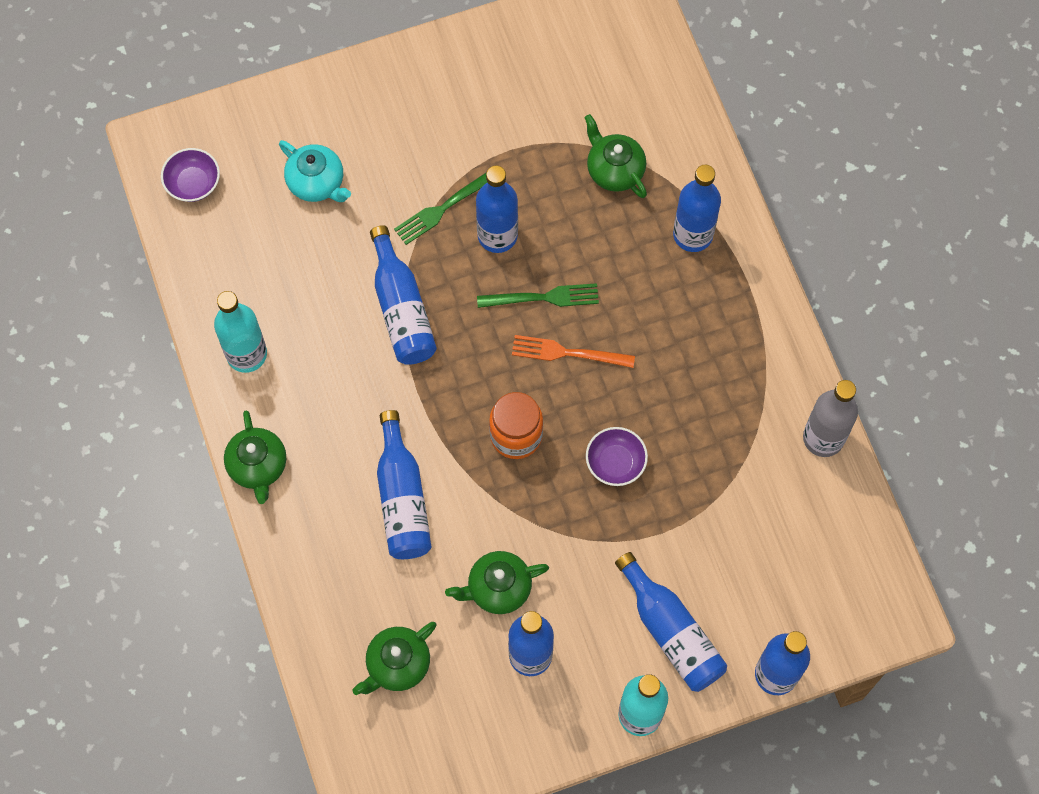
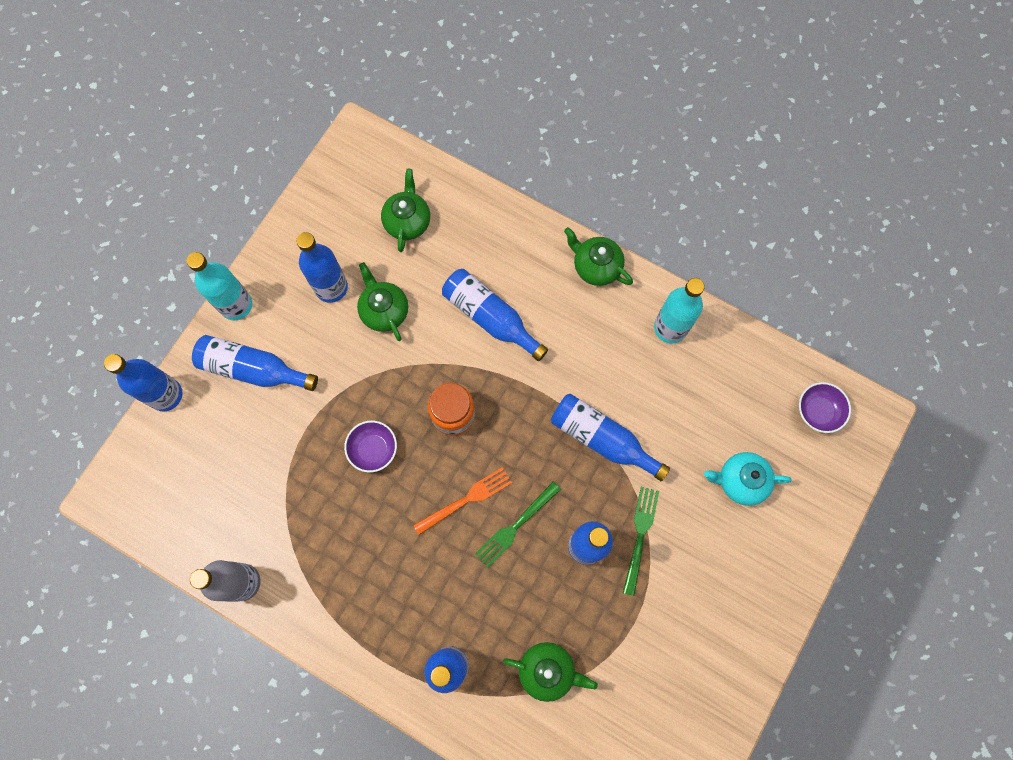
camera: 140 degrees right, 5 degrees up
(498, 588) = (384, 311): green teapot -> green teapot turned 60 degrees counterclockwise

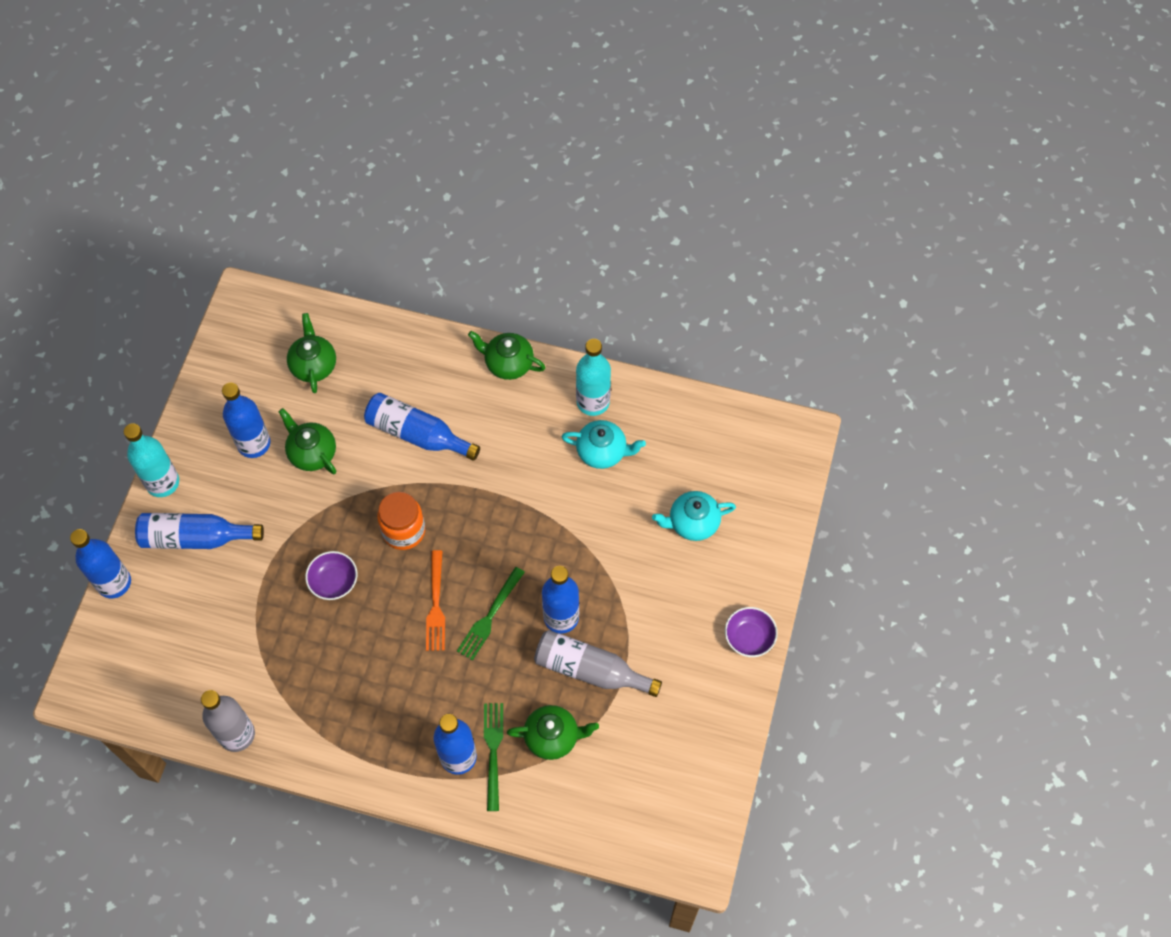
camera: 15 degrees left, 10 degrees down
(466, 499) = (436, 605): orange fork -> orange fork turned 135 degrees clockwise
(602, 439) = (552, 518): blue bottle -> none
(602, 610) = (590, 670): none -> grey bottle
(640, 536) = (610, 595): green fork -> green fork (493, 751)
(668, 382) = (602, 451): none -> turquoise teapot
(818, 411) = (750, 443): purple bowl -> purple bowl (749, 637)

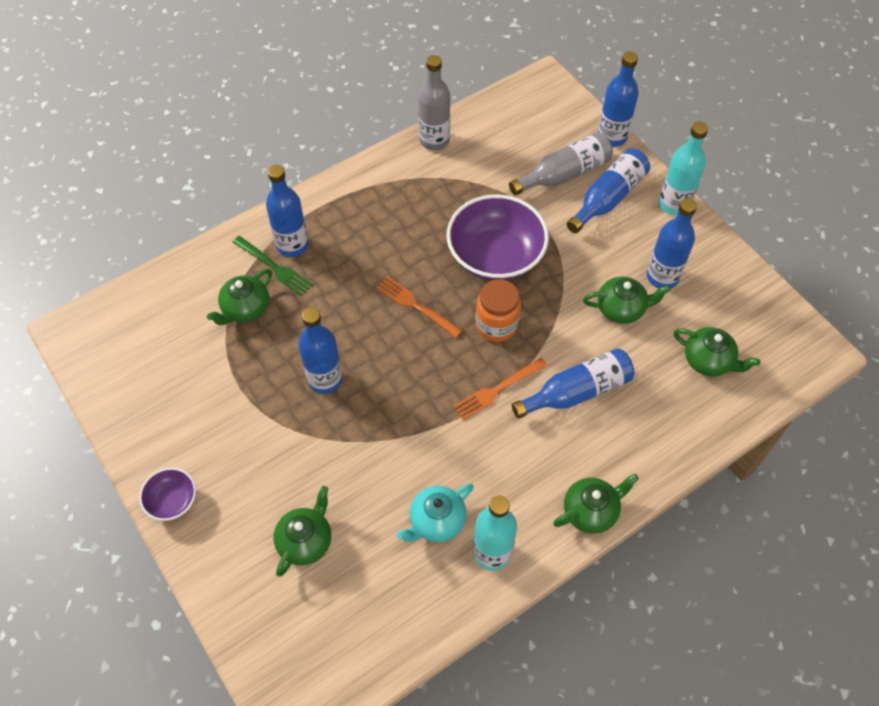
camera: 130 degrees right, 5 degrees down
(334, 582) = (495, 256): purple bowl -> purple bowl, size x2.07
(463, 488) = (497, 390): none -> orange fork
(490, 616) = (373, 333): green fork -> none
(590, 670) = (266, 368): grey bottle -> grey bottle (564, 174)
(692, 523) = (305, 540): turquoise teapot -> green teapot

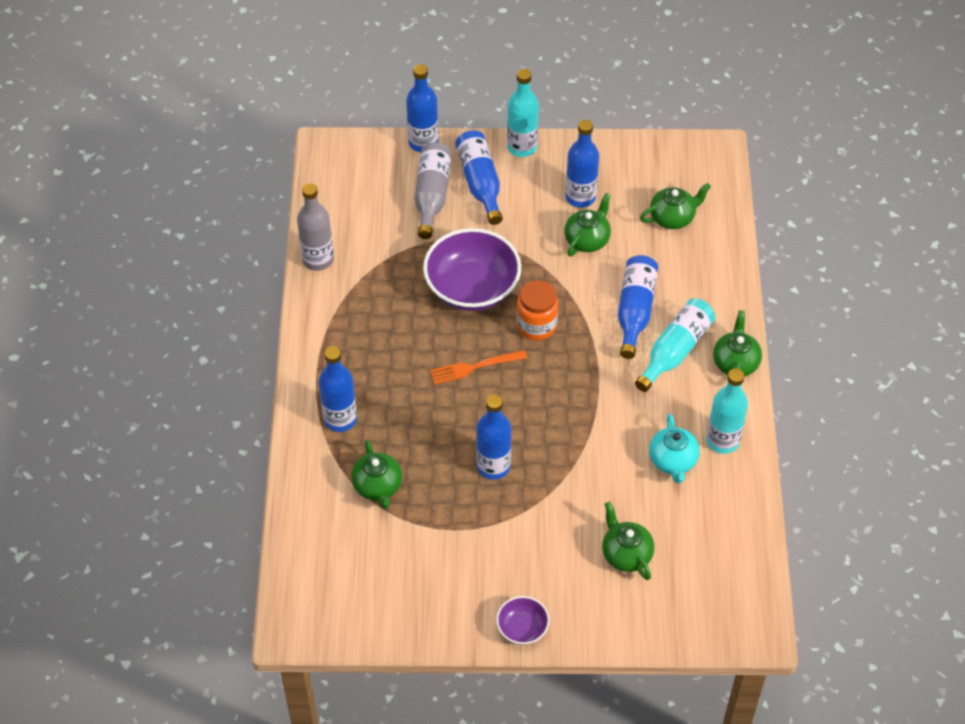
camera: 55 degrees left, 5 degrees down
(274, 267) = (352, 444): green fork -> none
(497, 390) = (594, 359): orange fork -> none
(561, 450) = (675, 351): none -> turquoise bottle

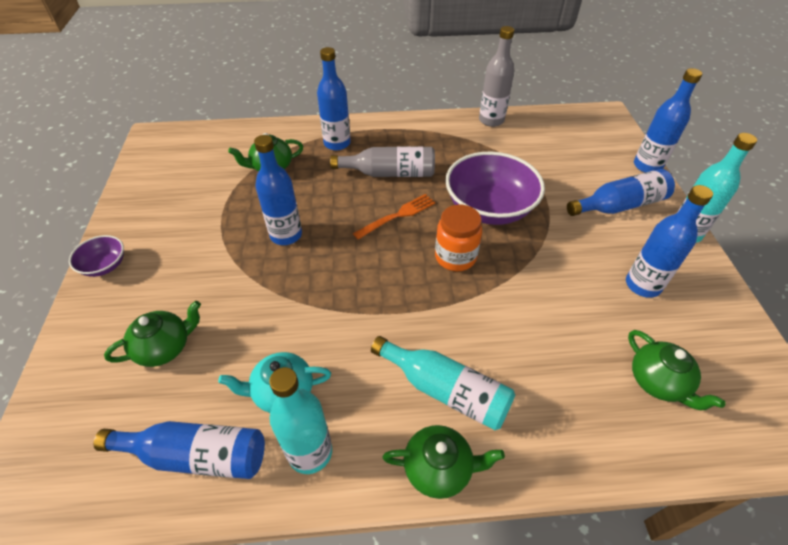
camera: 85 degrees right, 5 degrees down
(431, 196) = (587, 175): grey bottle -> grey bottle (389, 173)
(475, 367) = (397, 216): orange fork -> orange fork turned 75 degrees clockwise
(587, 239) = (584, 294): green teapot -> none
(635, 311) = (496, 344): blue bottle -> blue bottle (196, 455)

